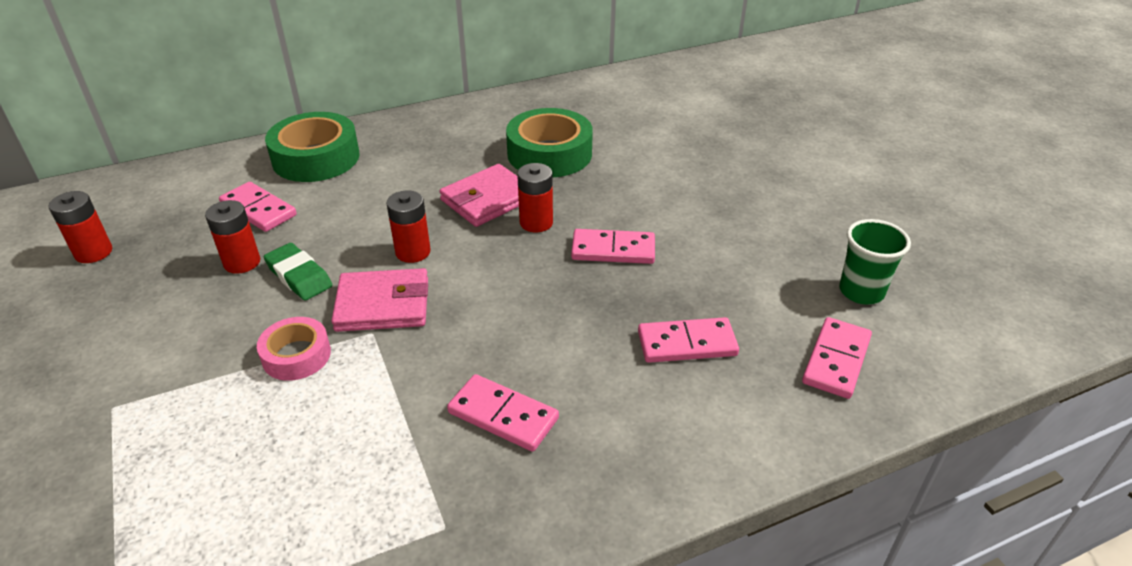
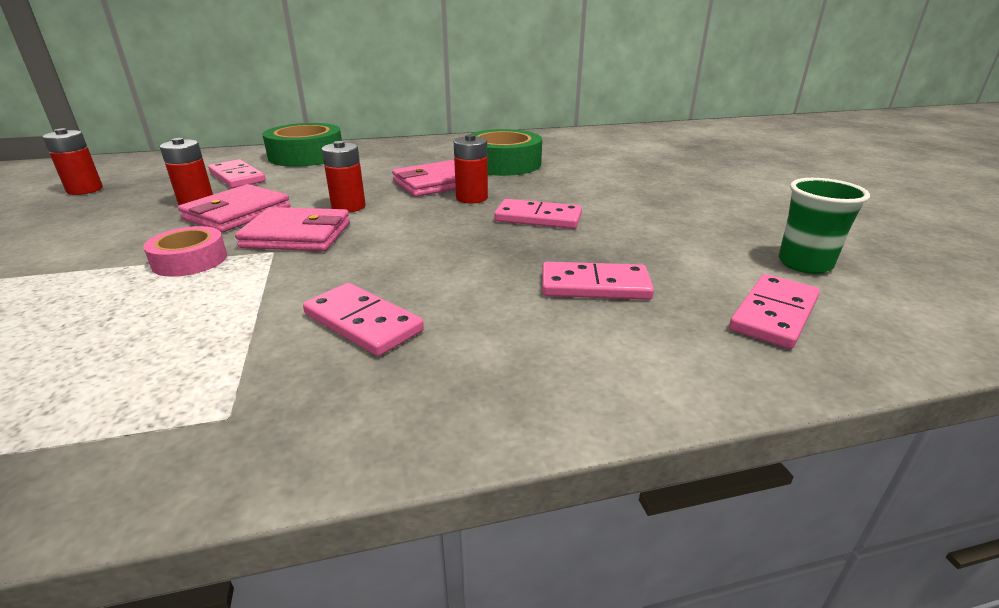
camera: 10 degrees right, 10 degrees down
(299, 276) = (237, 213): green eraser -> pink wallet

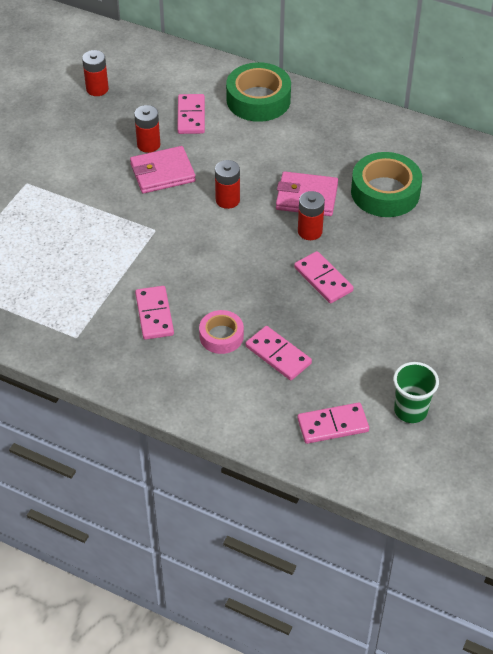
camera: 40 degrees right, 20 degrees up
(190, 260) = (114, 215): pink tape -> pink tape (221, 336)
(297, 235) = (177, 219): pink wallet -> none

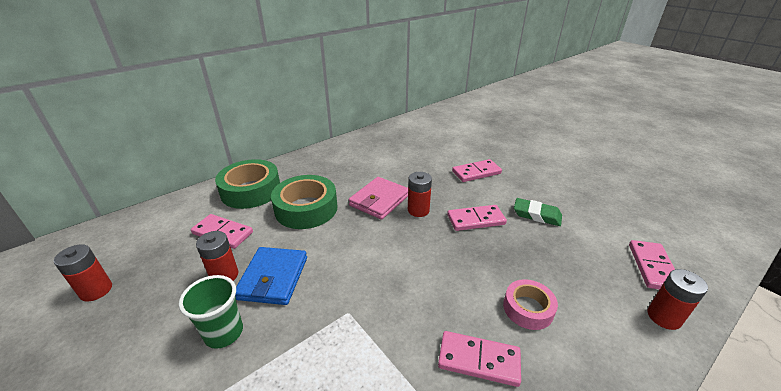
camera: 65 degrees left, 15 degrees down
(162, 173) = (273, 278): pink wallet -> blue wallet
(227, 200) = (348, 244): red battery -> red battery (664, 317)
(278, 355) = (561, 275): pink domino -> pink domino (476, 172)
(365, 327) = (536, 215): none -> green eraser
(385, 192) = (401, 166): green tape -> green tape (306, 208)
(410, 410) = (631, 220): green cup -> green cup (224, 333)

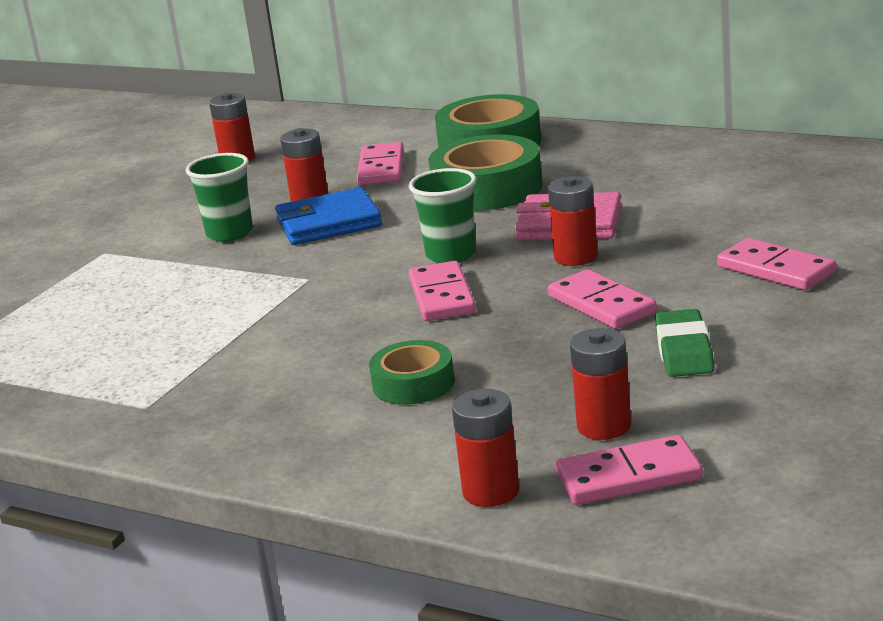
camera: 70 degrees right, 10 degrees down
(374, 245) = (451, 254): none -> green cup
(478, 360) = (293, 369): pink domino -> pink domino (442, 296)
(528, 308) = (413, 383): pink tape -> green tape
(601, 258) = (604, 426): none -> red battery

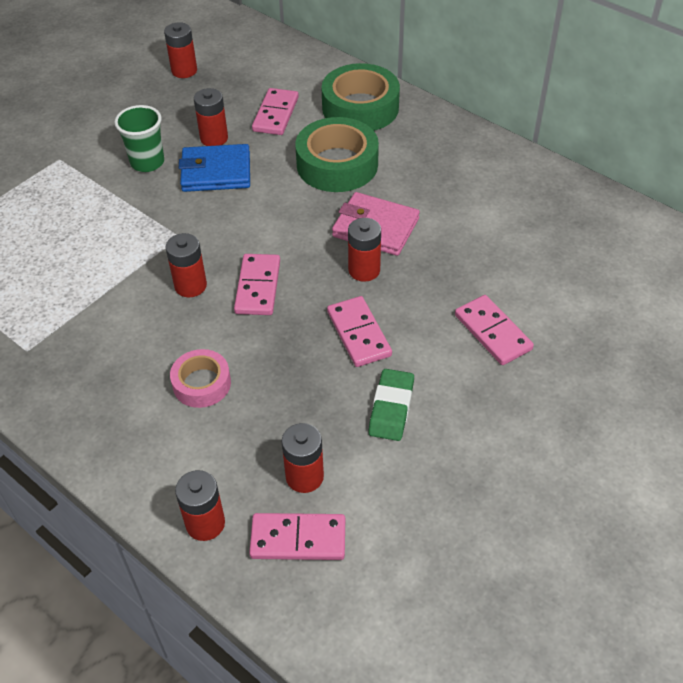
camera: 10 degrees right, 25 degrees up
(349, 313) = (190, 286): none -> red battery
(413, 383) = (202, 383): green tape -> pink tape
(451, 254) = (282, 238): green cup -> none

